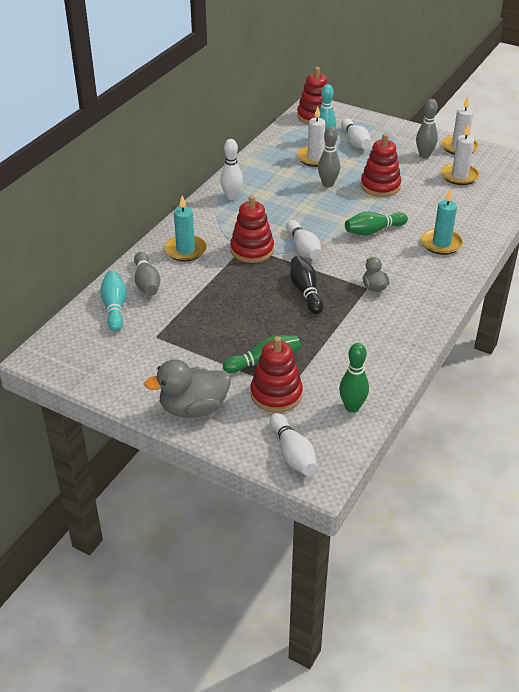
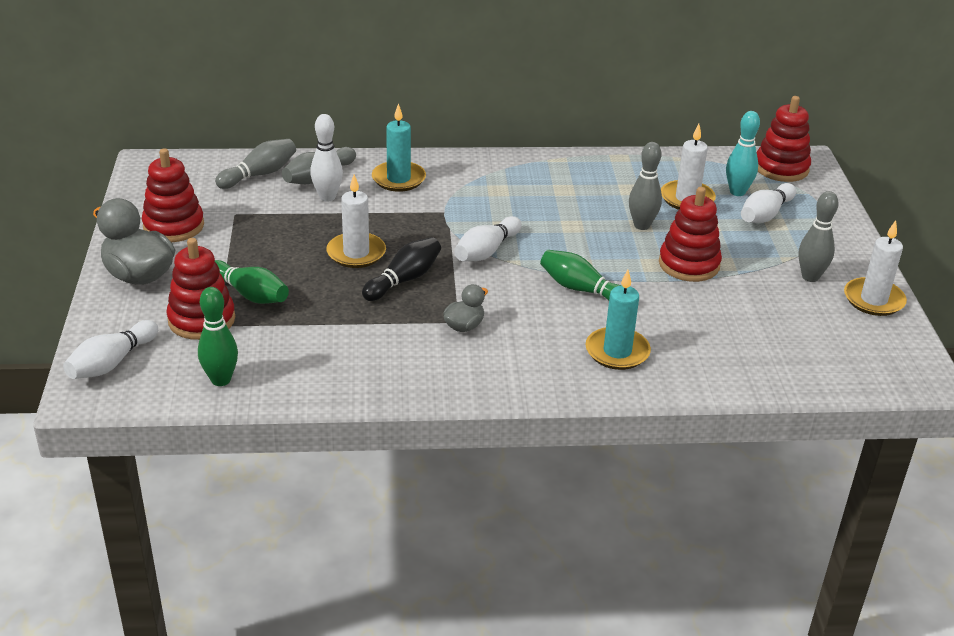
camera: 55 degrees right, 5 degrees down
(114, 307) = (259, 174): turquoise bowling pin -> grey bowling pin
(232, 197) = (532, 172): white bowling pin -> white bowling pin (327, 197)
(252, 250) = (445, 219): red stacking toy -> red stacking toy (173, 226)
(459, 176) = (799, 321): white candle -> white candle (356, 253)

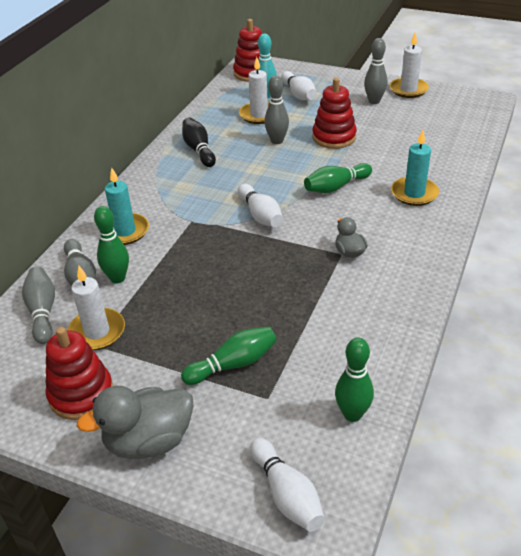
camera: 60 degrees left, 5 degrees up
(201, 320) = (253, 407): red stacking toy -> none
(327, 197) = (117, 278): white bowling pin -> green bowling pin
(356, 253) = (215, 283): white candle -> white candle (97, 332)
(404, 280) = (270, 266): black bowling pin -> black bowling pin (199, 150)

